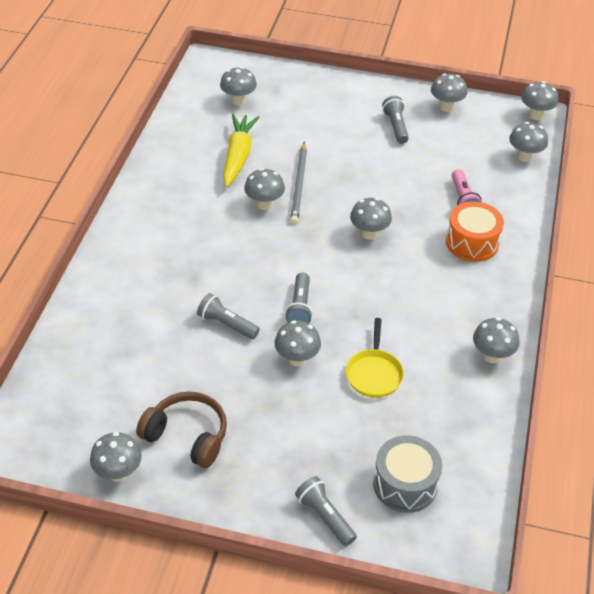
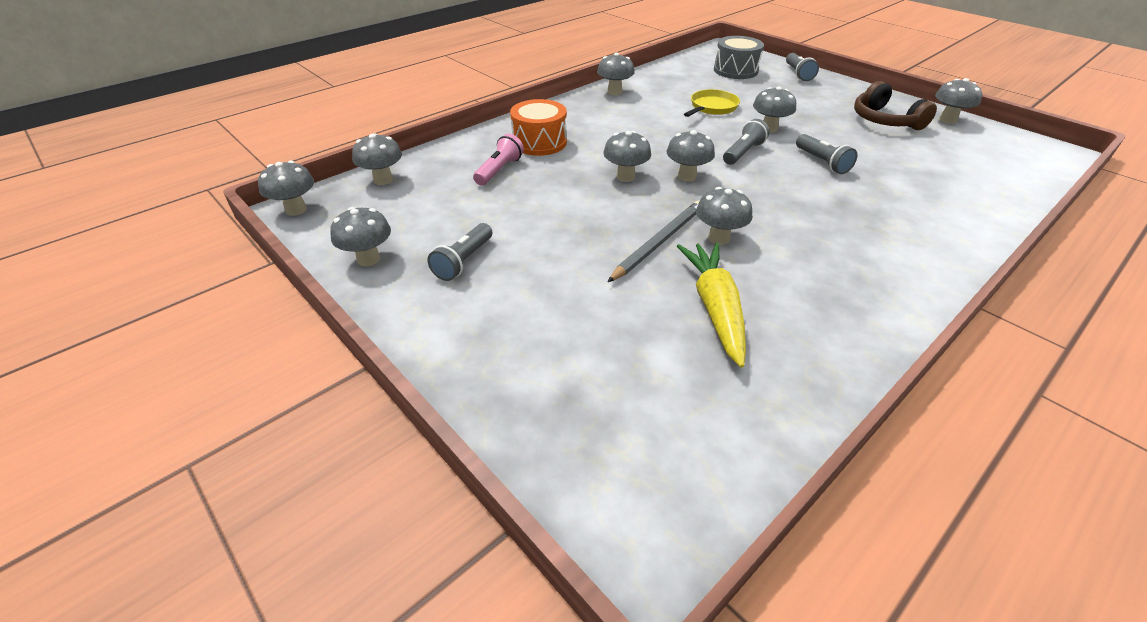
camera: 145 degrees left, 5 degrees down
(238, 101) = (650, 406): grey mushroom -> grey mushroom (687, 176)
(238, 156) = (714, 308): yellow carrot -> yellow carrot turned 135 degrees clockwise

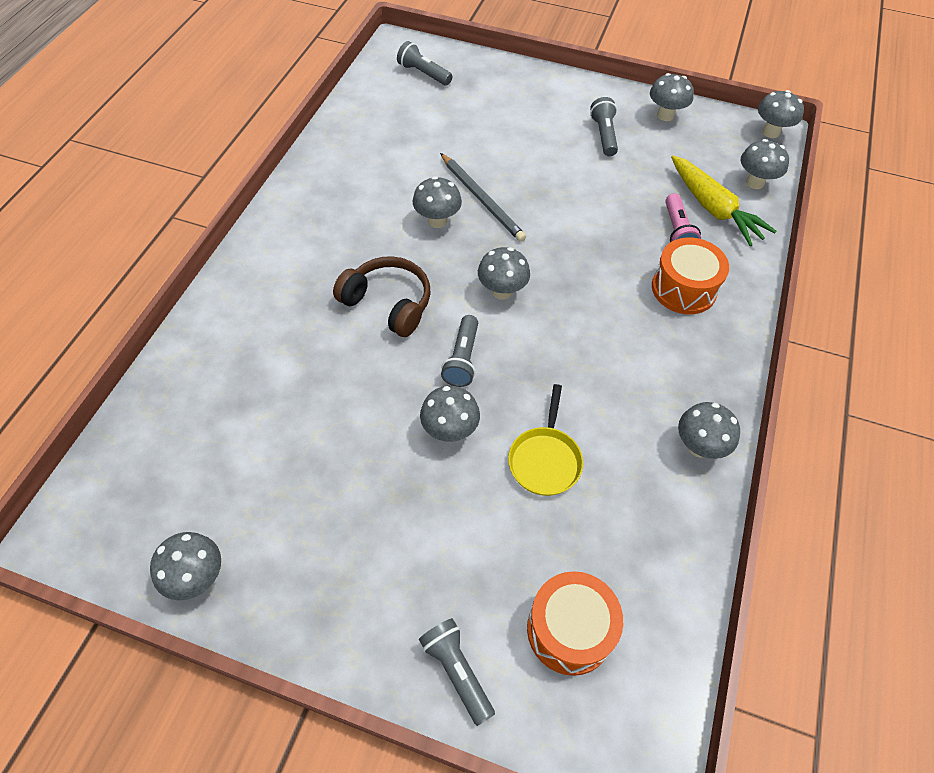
camera: 150 degrees right, 15 degrees up
(625, 177) = (558, 267): grey mushroom -> none
(658, 242) = (481, 199): grey pencil -> grey pencil turned 45 degrees counterclockwise
(714, 308) = (415, 158): yellow carrot -> yellow carrot (713, 208)
(735, 70) = (569, 630): grey drum -> orange drum
(822, 162) = (369, 375): grey flashlight -> grey flashlight (423, 73)
(885, 120) = (294, 530): brown headphones -> brown headphones (388, 303)

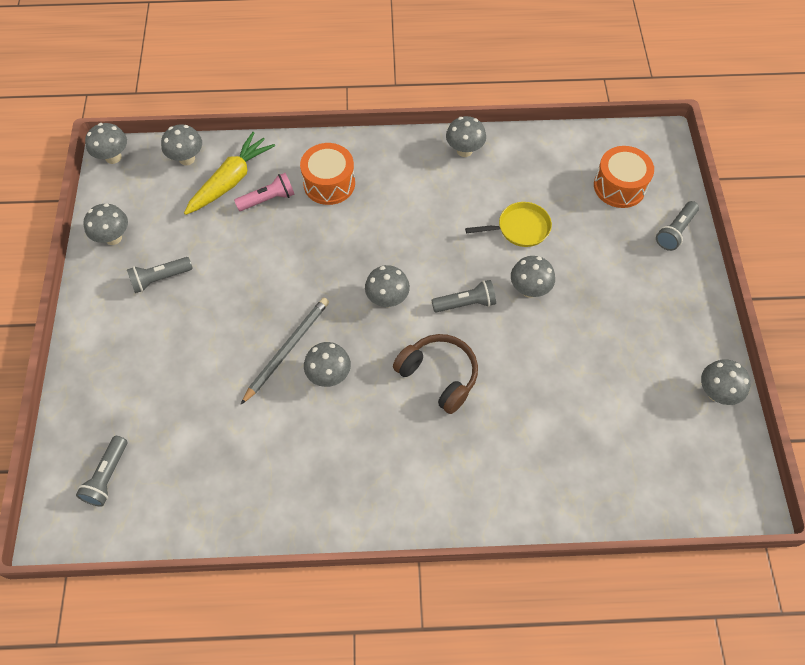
camera: 110 degrees left, 5 degrees up
(388, 303) = (439, 376): brown headphones -> brown headphones turned 120 degrees clockwise

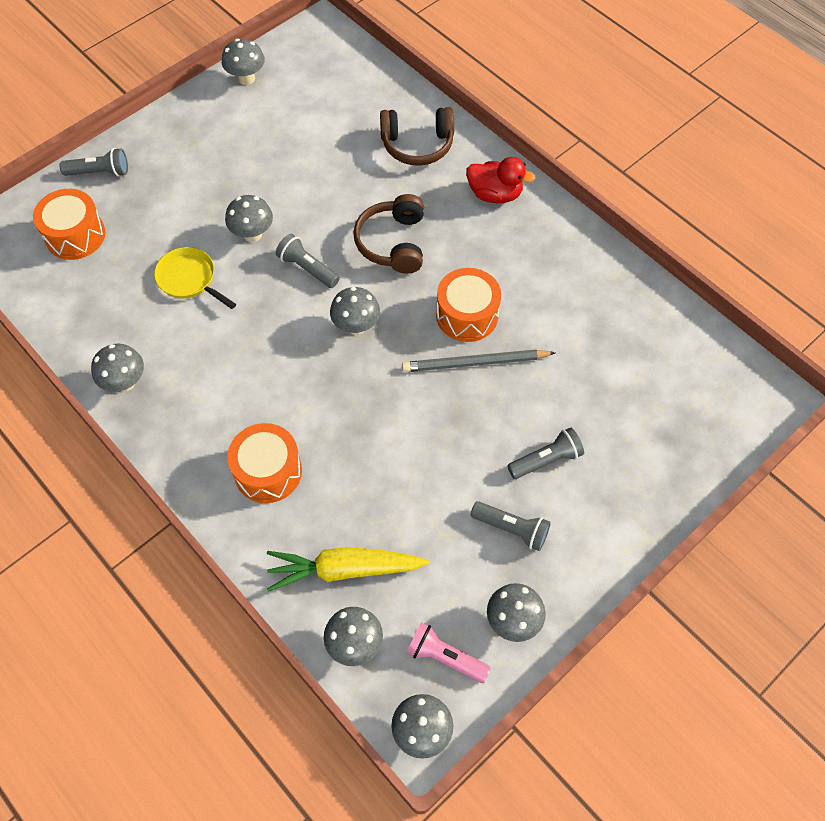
camera: 130 degrees left, 0 degrees up
(107, 476) = (704, 399): grey flashlight -> grey flashlight (546, 460)
(268, 199) = (336, 512): pink flashlight -> pink flashlight (445, 657)
(329, 375) = (467, 315): grey mushroom -> orange drum
(421, 491) = (495, 194): none -> red duck
(527, 472) = (417, 145): none -> brown headphones

